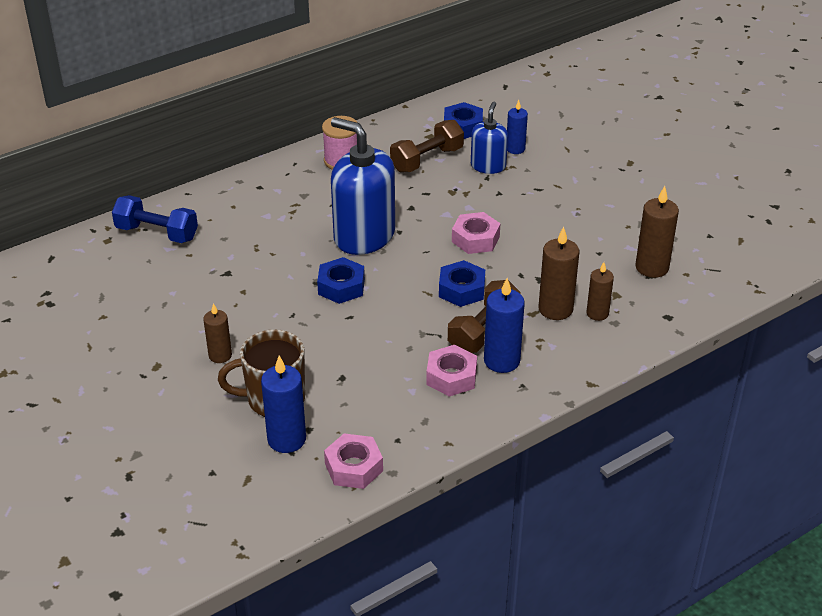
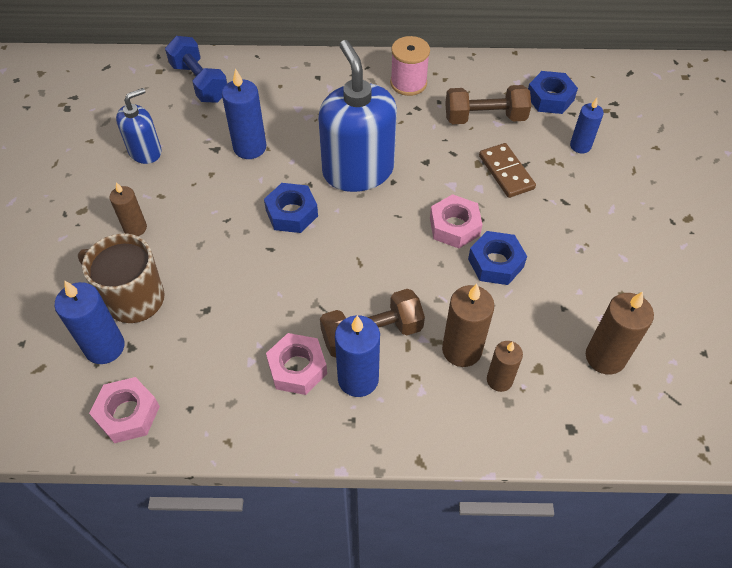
camera: 35 degrees right, 15 degrees up
(256, 259) = (250, 147): none -> blue candle
(461, 290) = (392, 276): blue nut -> blue nut (495, 263)
(478, 188) = (506, 172): none -> brown domino
(488, 166) = (537, 152): blue soap dispenser -> blue soap dispenser (145, 151)

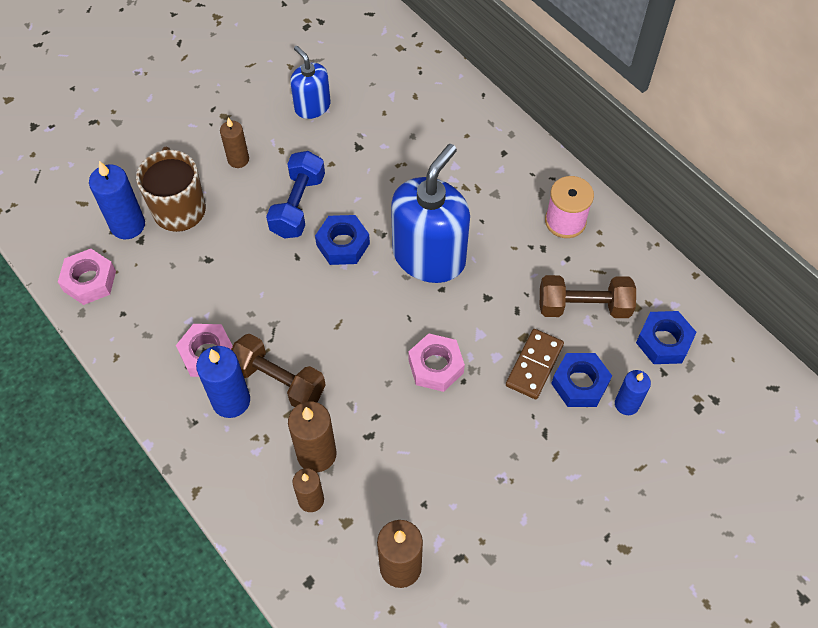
camera: 50 degrees right, 5 degrees up
(145, 151) = (312, 106): blue soap dispenser -> blue soap dispenser turned 135 degrees counterclockwise
(199, 82) = (414, 82): blue dumbbell -> blue dumbbell (298, 205)
(250, 147) = (381, 167): blue candle -> none
(485, 118) = (584, 306): brown dumbbell -> brown dumbbell turned 45 degrees counterclockwise
(495, 263) = (425, 422): blue nut -> blue nut (579, 384)

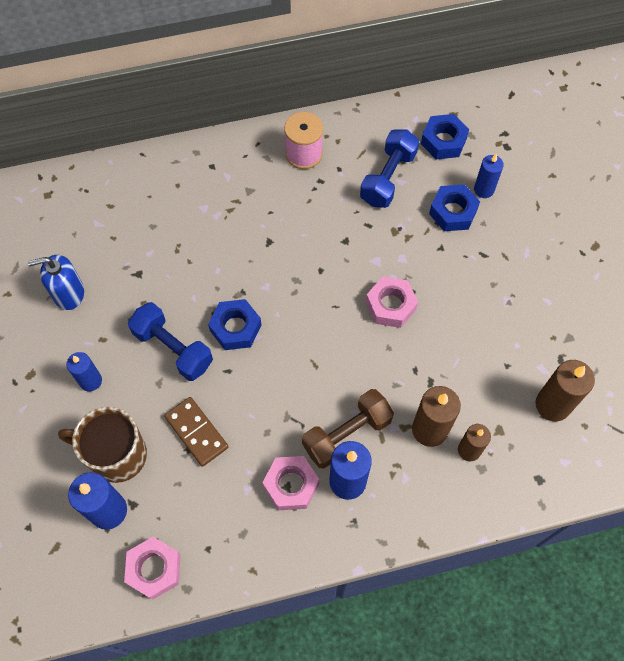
camera: 65 degrees left, 5 degrees up
(238, 159) = (90, 381): brown candle -> blue candle
(429, 256) = (284, 266): blue soap dispenser -> none
(534, 365) = (422, 235): brown domino -> brown domino (196, 432)
(584, 306) = (388, 178): brown dumbbell -> blue dumbbell

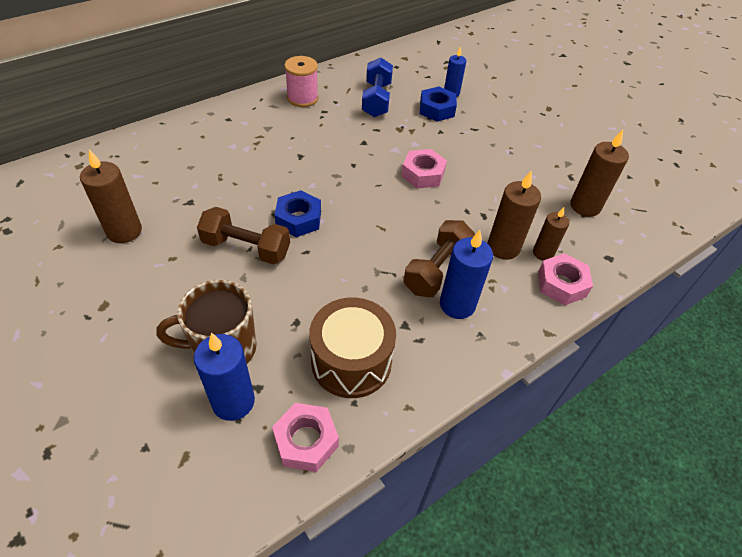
camera: 25 degrees left, 15 degrees down
(68, 293) = (124, 231): blue soap dispenser -> brown candle
(90, 381) = (172, 294): blue candle -> none
(173, 348) = (246, 248): blue dumbbell -> brown dumbbell
(196, 432) = (297, 306): brown domino -> none
(222, 507) = (351, 361): none -> brown drum
(291, 485) = (408, 323): pink nut -> pink nut (561, 284)
(443, 141) = (406, 73): blue nut -> none

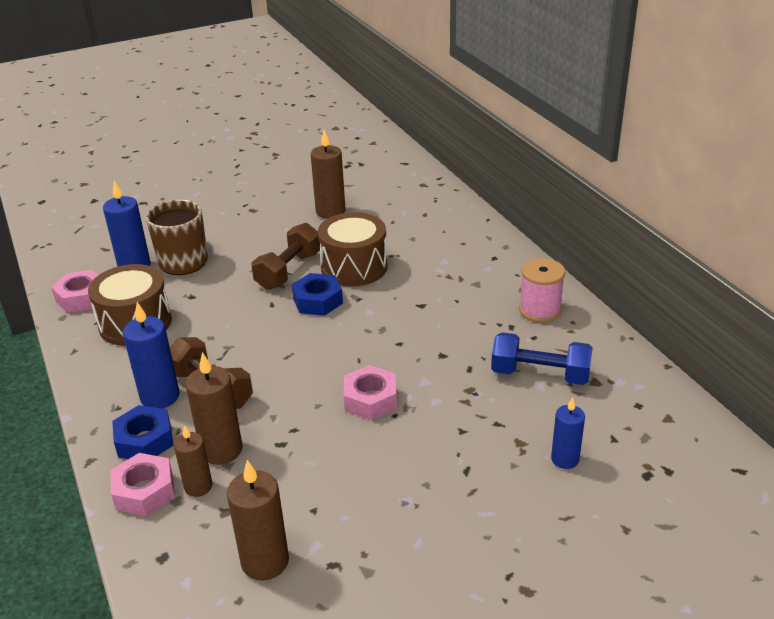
camera: 105 degrees right, 15 degrees down
(241, 201) = (354, 267): none -> brown drum
(437, 109) = (517, 434): blue nut -> blue nut (144, 440)

